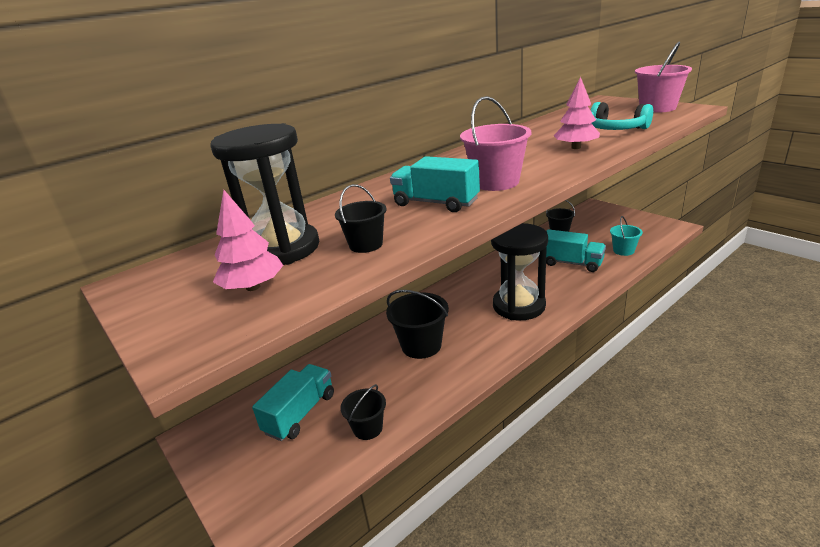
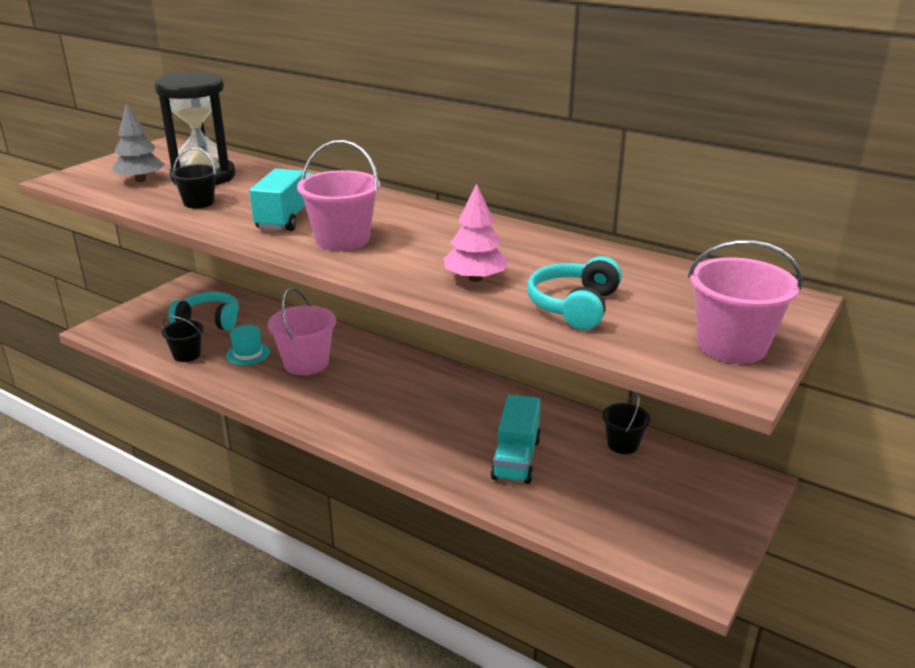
camera: 70 degrees right, 0 degrees up
(253, 287) = (140, 180): pink tree -> grey tree
(300, 413) = (209, 321): turquoise truck -> turquoise headphones
(387, 382) = (248, 354): none -> turquoise hat
(421, 345) = (306, 363): black bucket -> pink bucket
(518, 306) = (391, 419): black hourglass -> none
(623, 251) = (574, 511): turquoise bucket -> none

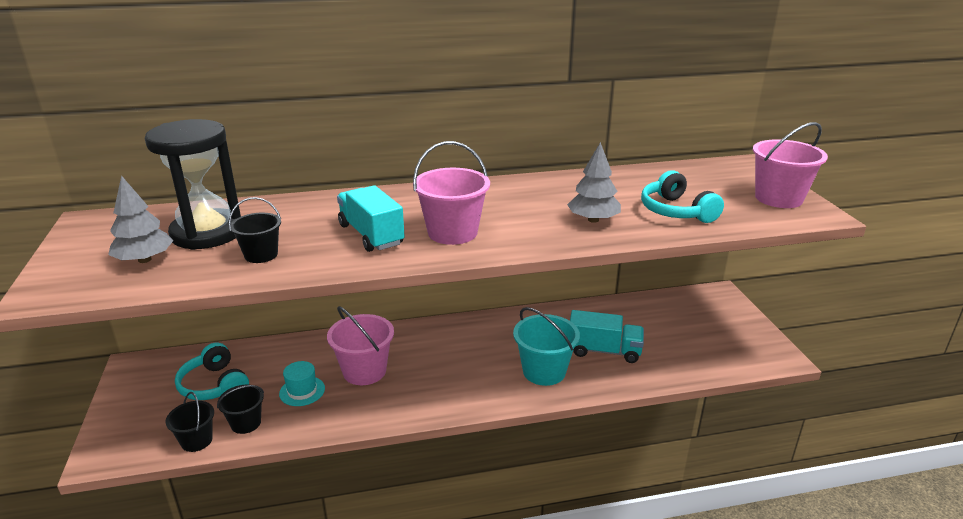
camera: 45 degrees left, 0 degrees up
(209, 321) = (214, 385): turquoise headphones -> turquoise headphones turned 90 degrees counterclockwise
(432, 442) = (544, 371): none -> turquoise bucket
(475, 278) = (593, 220): pink tree -> grey tree
(516, 458) = (604, 351): turquoise truck -> turquoise truck turned 45 degrees counterclockwise
(623, 444) = (638, 309): black bucket -> black bucket (196, 440)

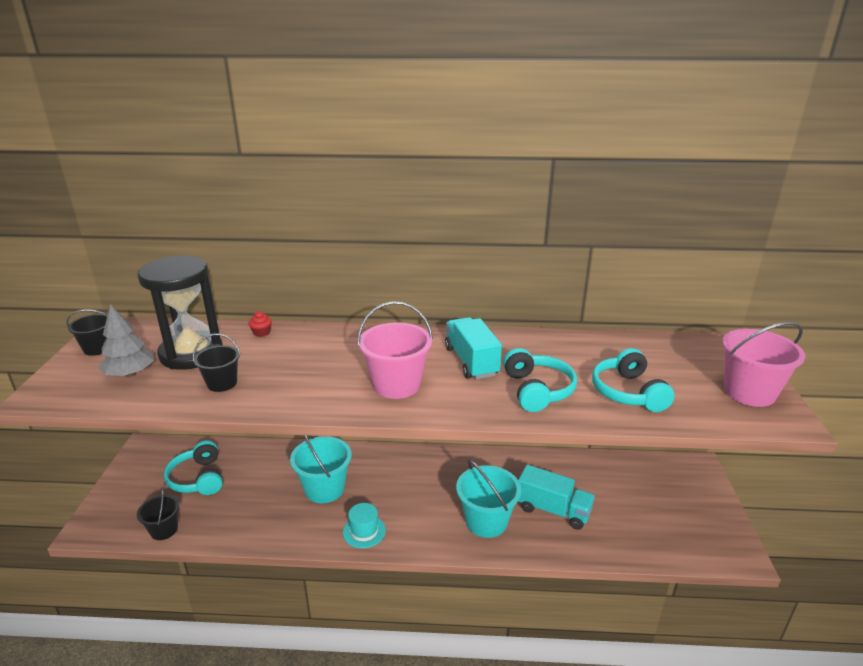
camera: 15 degrees right, 0 degrees up
(246, 423) = (208, 521): black bucket -> black bucket (98, 348)
(277, 205) = (261, 332): none -> red cupcake
(302, 391) = (265, 498): turquoise hat -> turquoise hat (364, 531)
(364, 371) = (324, 489): pink bucket -> turquoise bucket
(371, 235) = (323, 376): turquoise truck -> turquoise truck (471, 361)
(593, 220) = (537, 390): grey tree -> turquoise headphones

